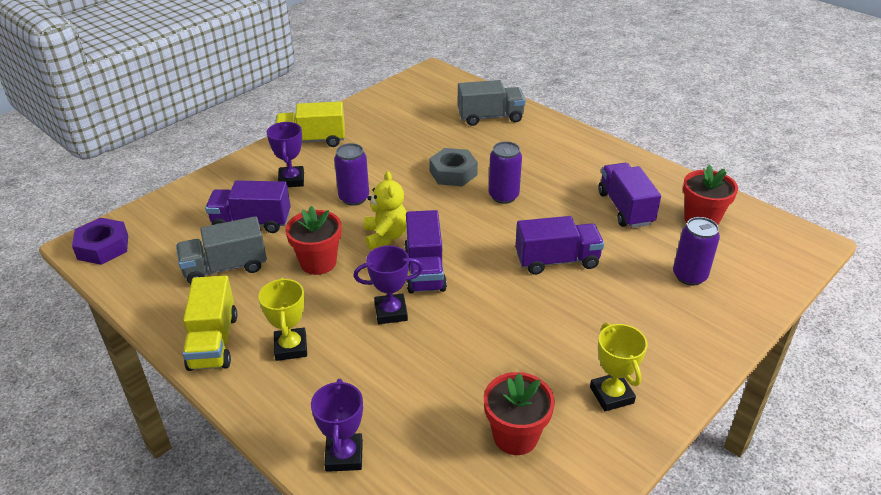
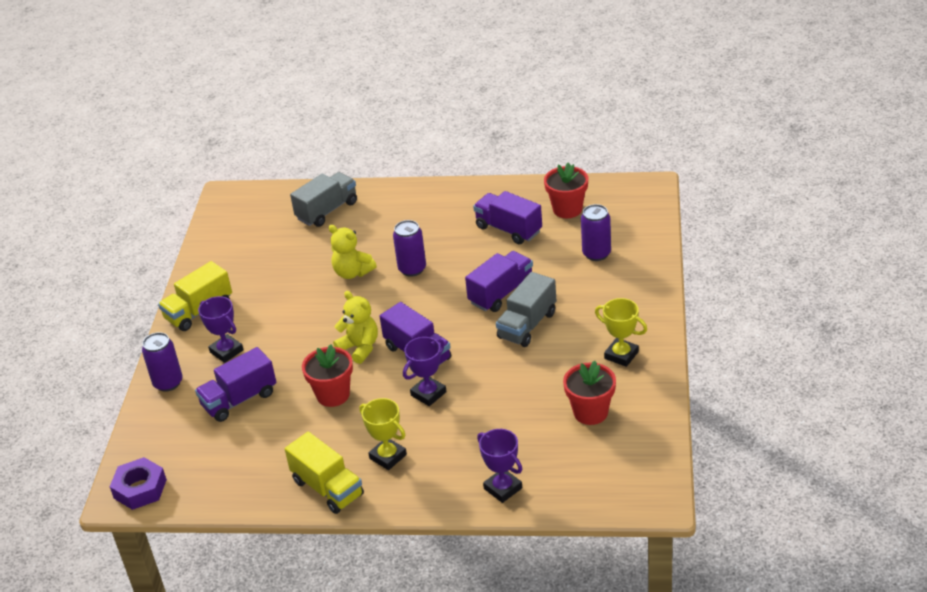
camera: 35 degrees left, 0 degrees up
(225, 267) = (265, 441): grey truck -> grey truck (527, 325)
(354, 198) = (298, 335): purple can -> purple can (168, 383)
(453, 173) = (352, 273): grey nut -> yellow teddy bear

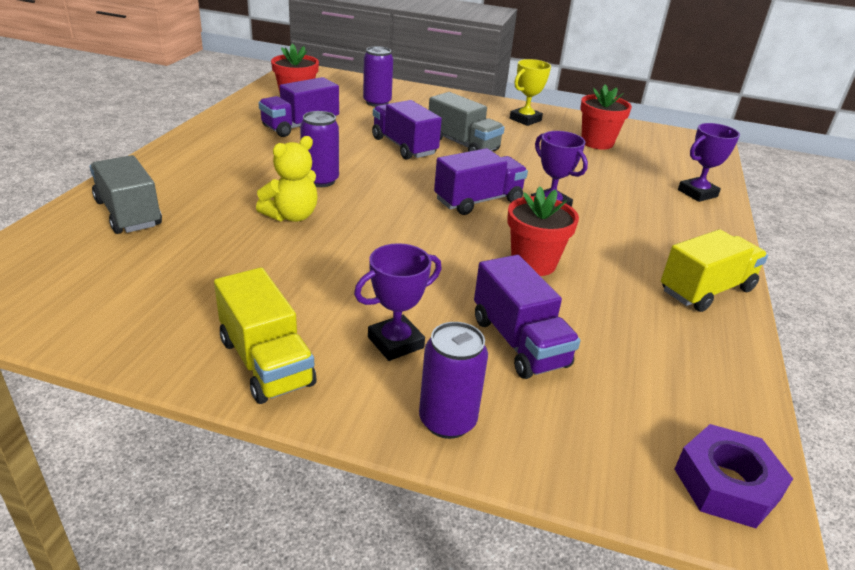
camera: 85 degrees left, 5 degrees down
(360, 348) = (449, 233): yellow teddy bear -> none
(388, 456) = (651, 243): yellow trophy -> none

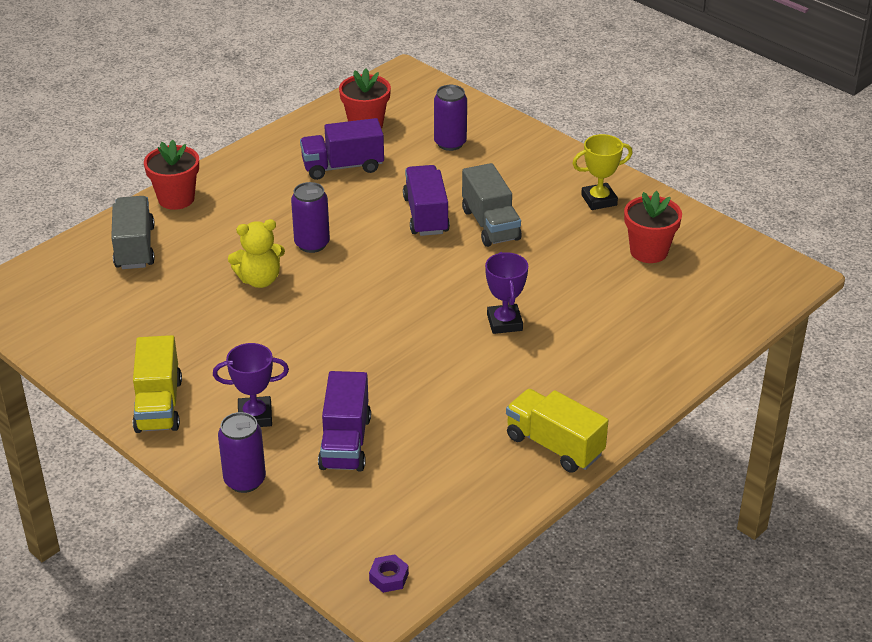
camera: 30 degrees right, 5 degrees up
(478, 201) = (439, 301): purple truck -> none
(533, 263) = (425, 379): red flower pot -> red flower pot (176, 199)
(697, 193) = (684, 344): purple trophy -> none
(706, 290) = (554, 445): yellow truck -> yellow truck turned 135 degrees counterclockwise
(726, 484) = (389, 577): purple nut -> purple nut, size x0.55

